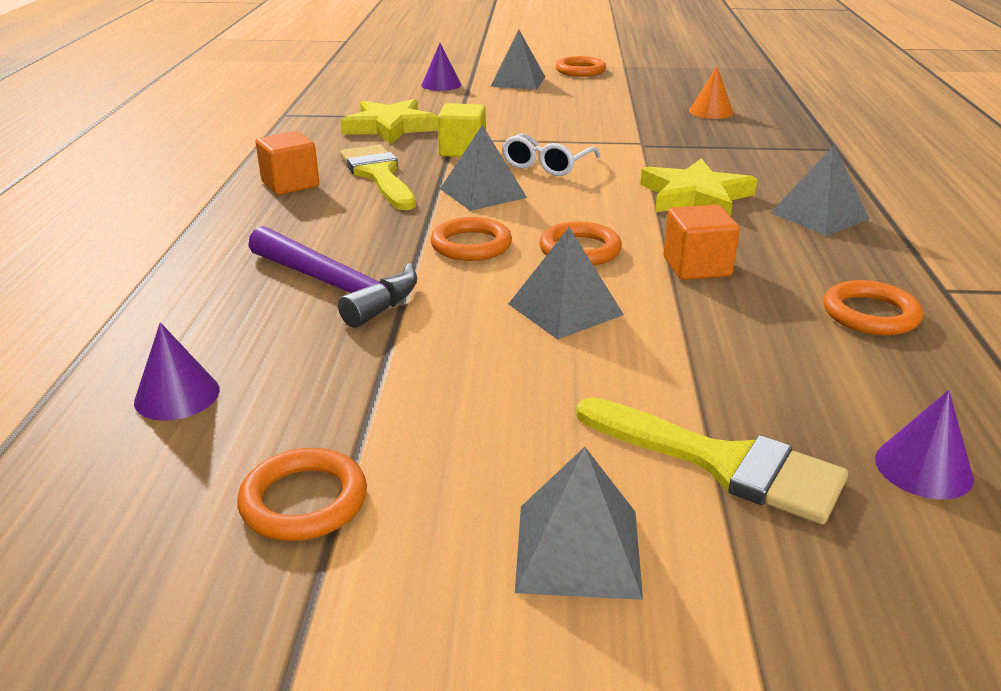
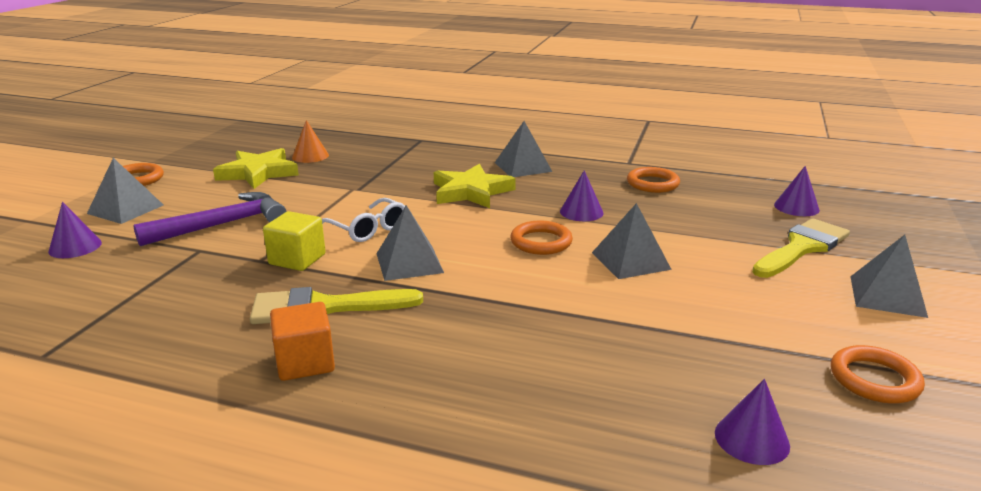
camera: 75 degrees left, 5 degrees down
(336, 287) = (570, 348): purple hammer -> purple hammer (222, 225)
(390, 127) = (185, 289): yellow star -> yellow star (258, 173)
(471, 245) = (513, 280): orange ring -> none
(696, 267) = (581, 212): orange cube -> purple cone

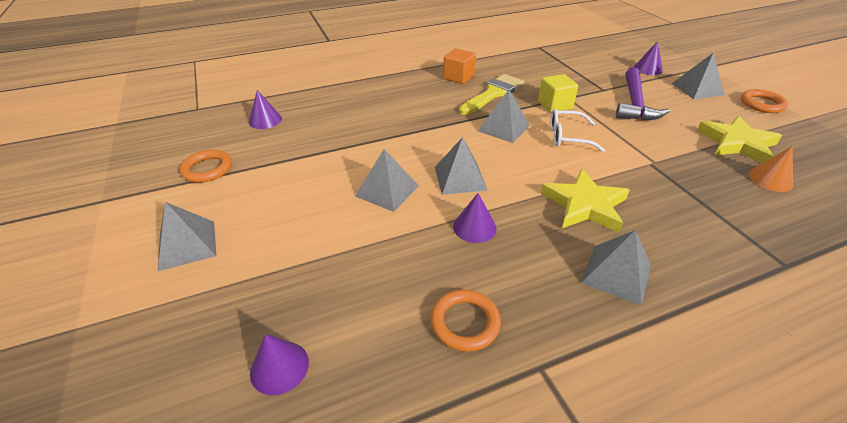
camera: 140 degrees right, 15 degrees up
(541, 242) = (460, 178): orange ring -> grey pyramid
(802, 247) = (261, 278): yellow brush -> none

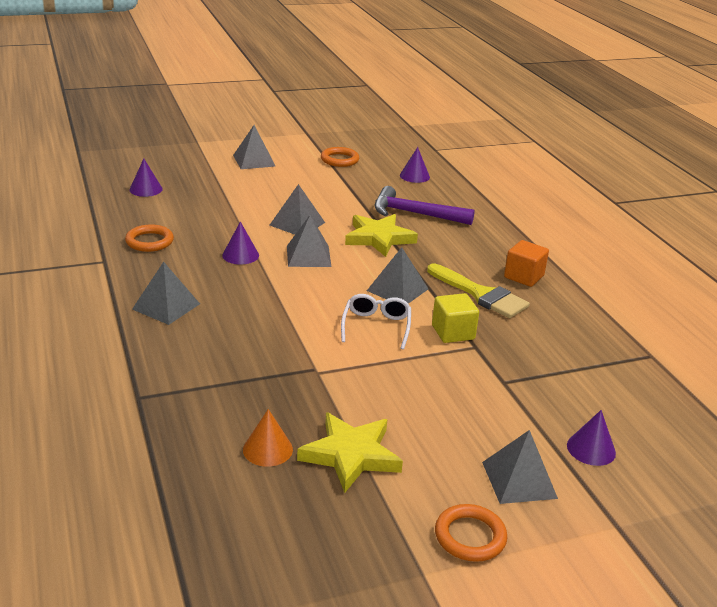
camera: 90 degrees right, 10 degrees down
(584, 205) = (254, 310): yellow star -> yellow star (379, 238)
(634, 103) = (462, 399): purple hammer -> purple hammer (415, 214)

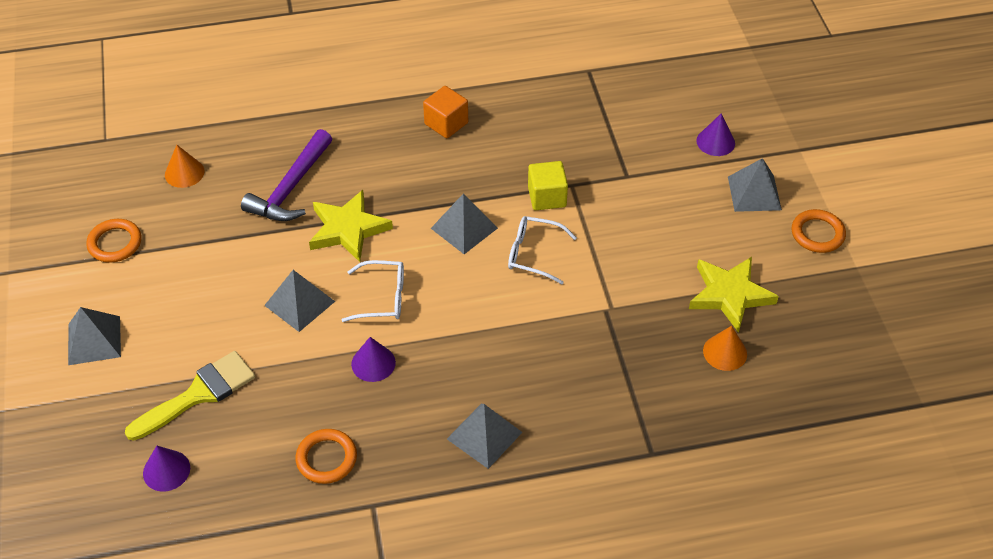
camera: 80 degrees left, 20 degrees up
(308, 256) = (383, 298): grey pyramid -> white glasses
(414, 176) = (184, 173): purple cone -> orange cone
(481, 294) = (479, 163): yellow brush -> yellow brush (198, 394)

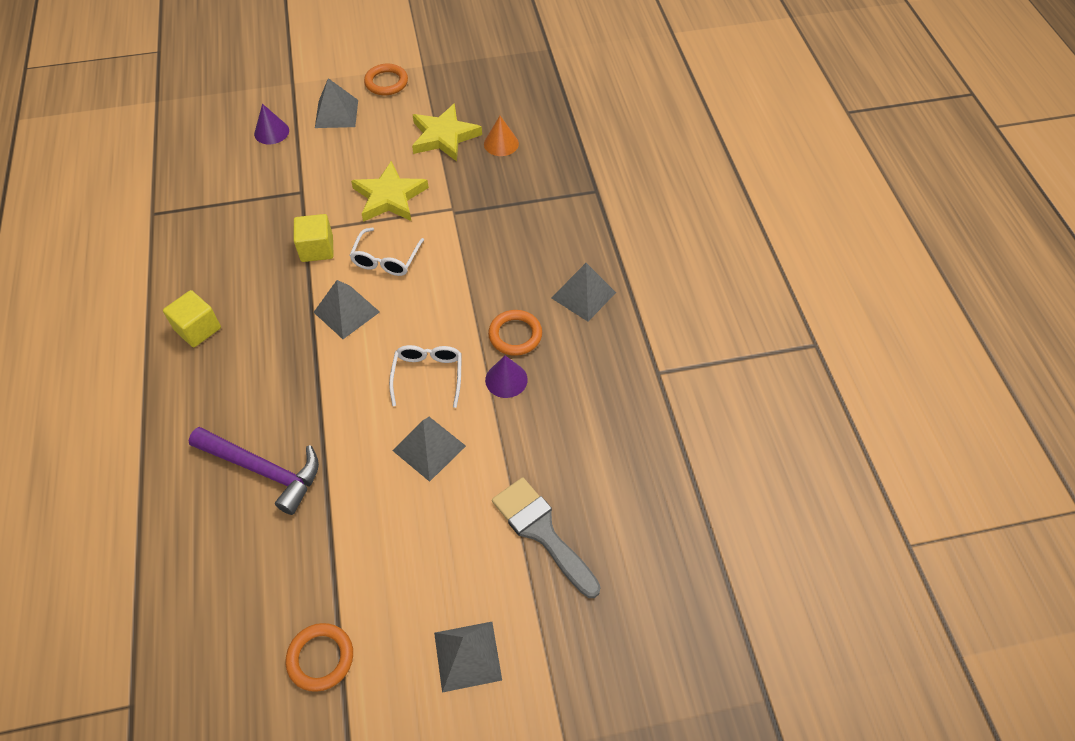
camera: 90 degrees left, 5 degrees up
(166, 470) = (634, 550): purple cone -> none
(184, 173) = (215, 591): orange cone -> none
(198, 394) = (542, 532): yellow brush -> grey brush
(326, 458) = (612, 411): orange ring -> orange ring (515, 335)
(348, 229) = (334, 411): yellow star -> yellow star (389, 197)
(446, 123) = (198, 329): orange cube -> yellow cube

